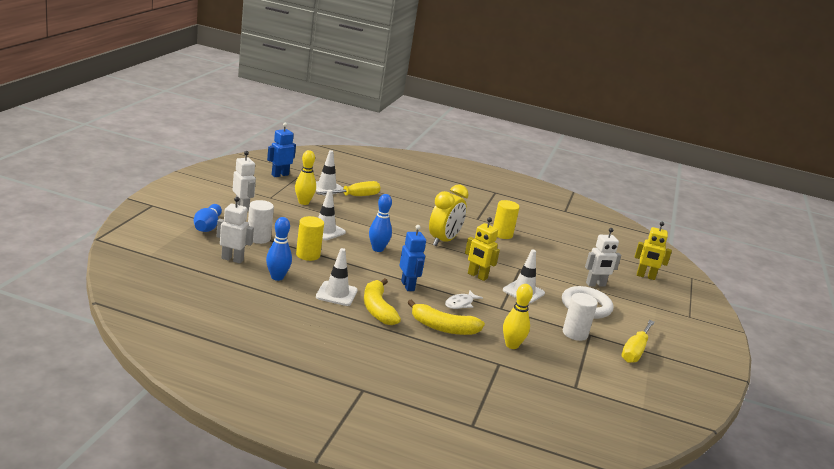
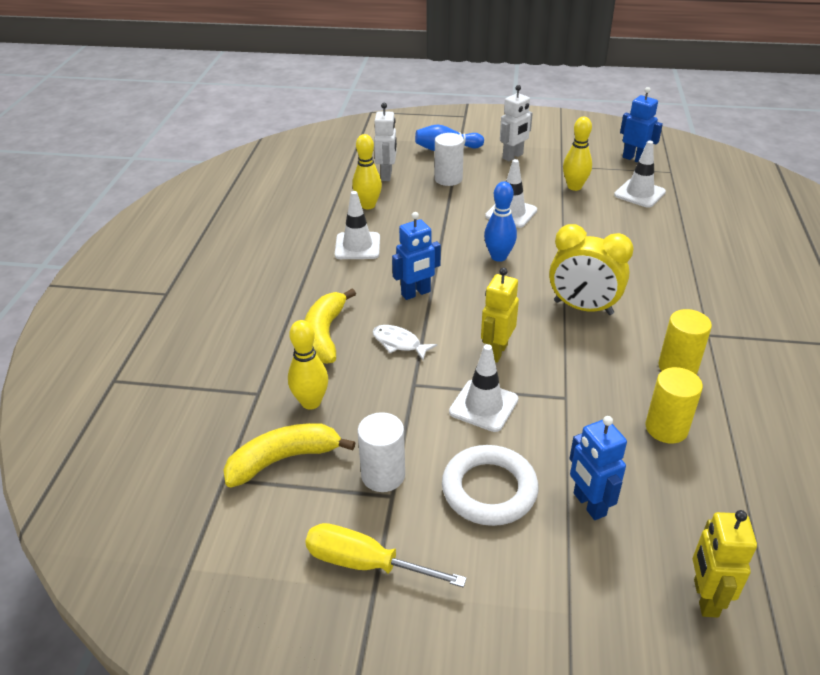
camera: 85 degrees right, 15 degrees up
(277, 277) = (368, 205): blue bowling pin -> yellow bowling pin
(308, 255) = (436, 213): yellow cylinder -> yellow cylinder (666, 428)
(355, 196) = (641, 217): yellow screwdriver -> none
(377, 309) = (340, 278): yellow banana -> yellow banana (283, 459)
(595, 284) = (589, 504): white robot -> blue robot

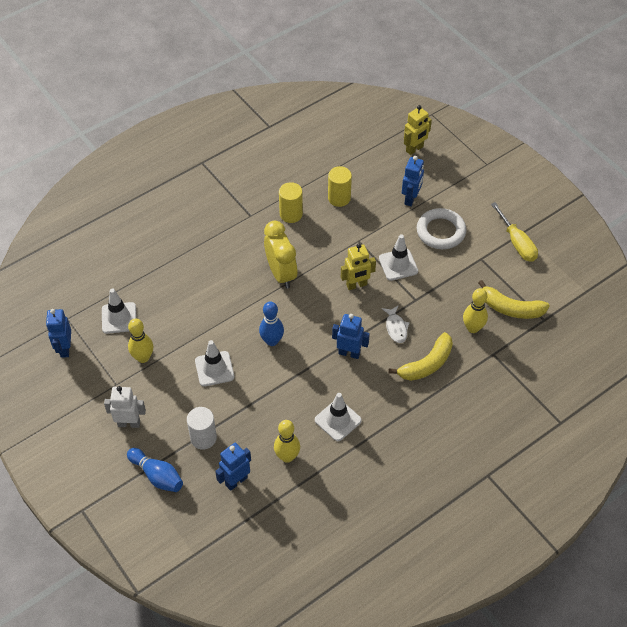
camera: 135 degrees left, 15 degrees up
(383, 475) = (476, 269): white cylinder -> none
(387, 175) = (236, 481): white robot -> blue robot

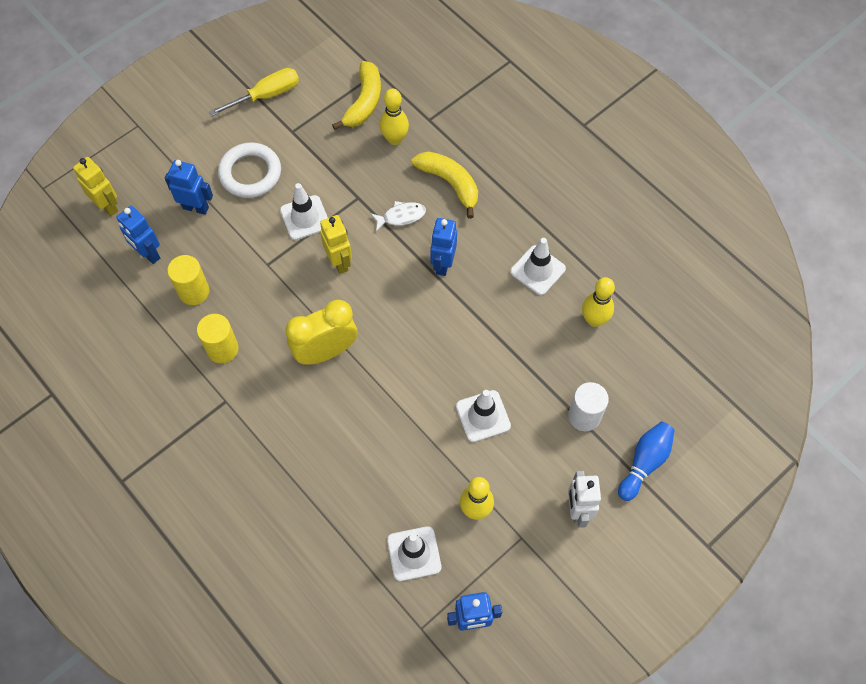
camera: 95 degrees left, 10 degrees up
(236, 481) = (635, 372): blue robot -> blue robot (148, 254)
(272, 341) = (433, 352): blue bowling pin -> none

